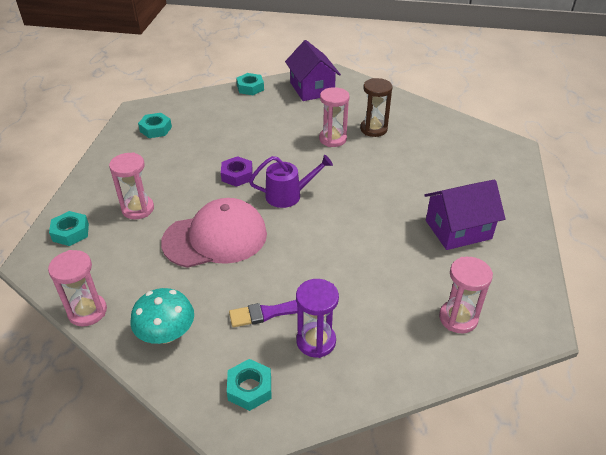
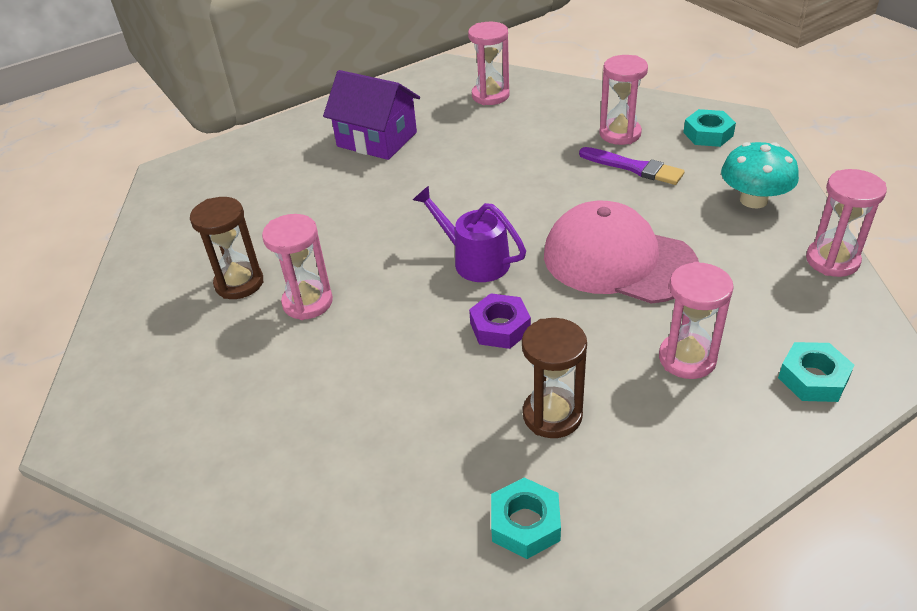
camera: 130 degrees left, 0 degrees up
(178, 159) = (552, 415): none -> brown hourglass
(250, 88) = (240, 513): turquoise nut -> none
(312, 89) = (167, 423): purple house -> none
(316, 341) = (620, 134): purple hourglass -> pink hourglass

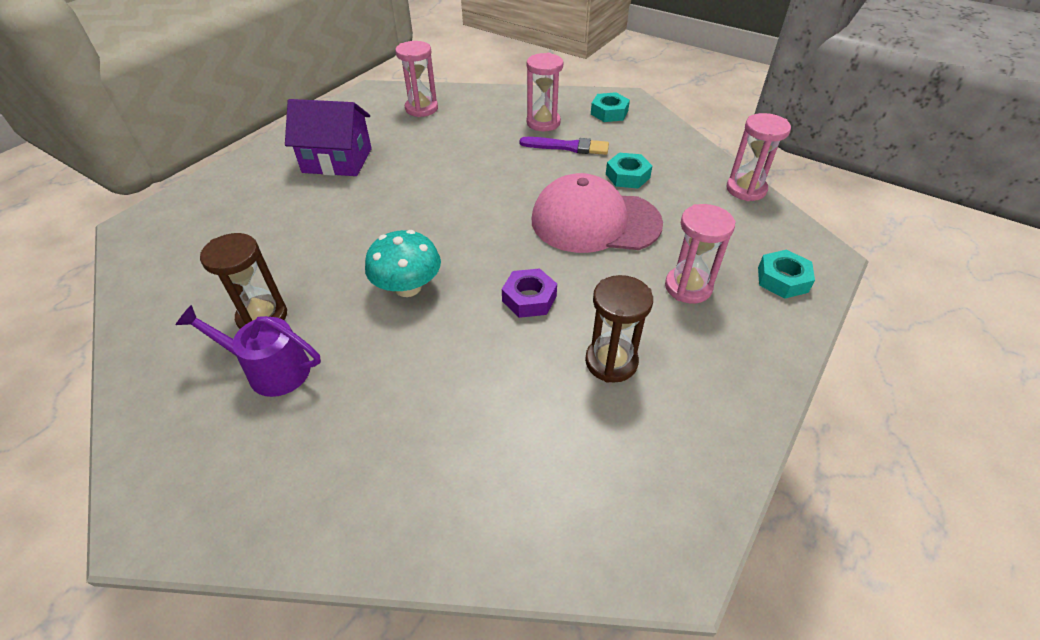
camera: 25 degrees left, 5 degrees up
(307, 302) = (342, 319): pink hourglass -> none
(474, 260) = (478, 247): purple watering can -> purple watering can (270, 370)
(525, 524) = (639, 463): turquoise nut -> turquoise nut (627, 176)
(753, 200) = (668, 156): turquoise mushroom -> turquoise mushroom (408, 287)

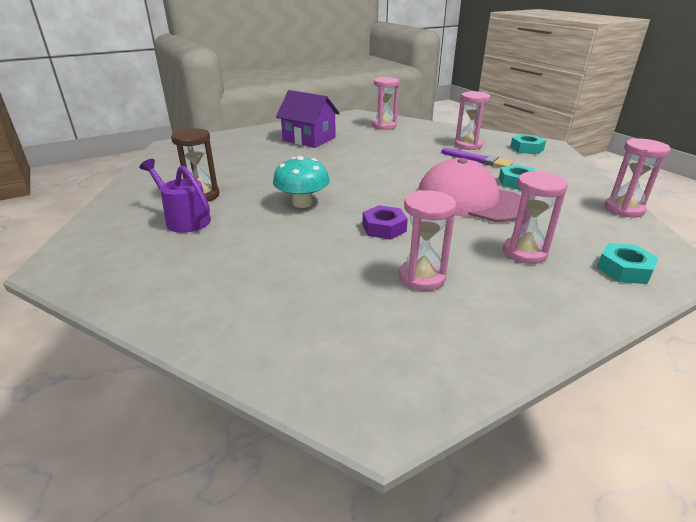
camera: 25 degrees right, 15 degrees down
(611, 362) = (422, 277): brown hourglass -> pink hourglass

